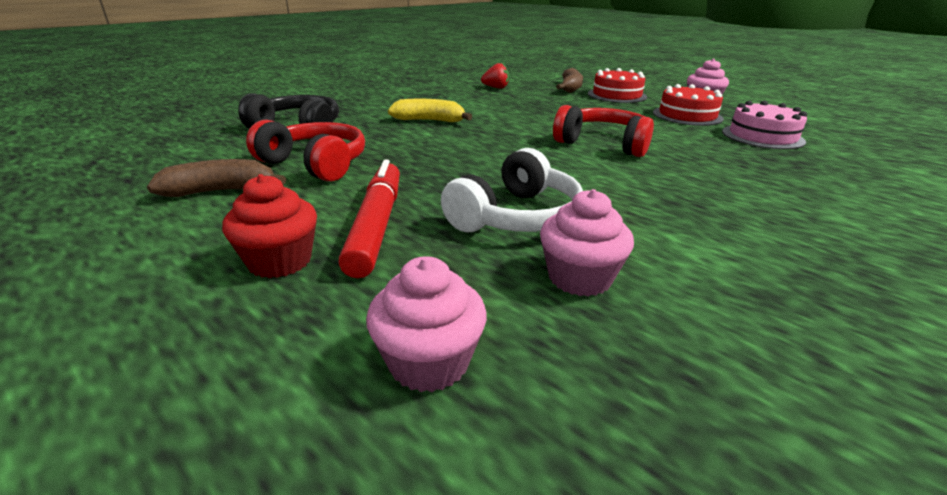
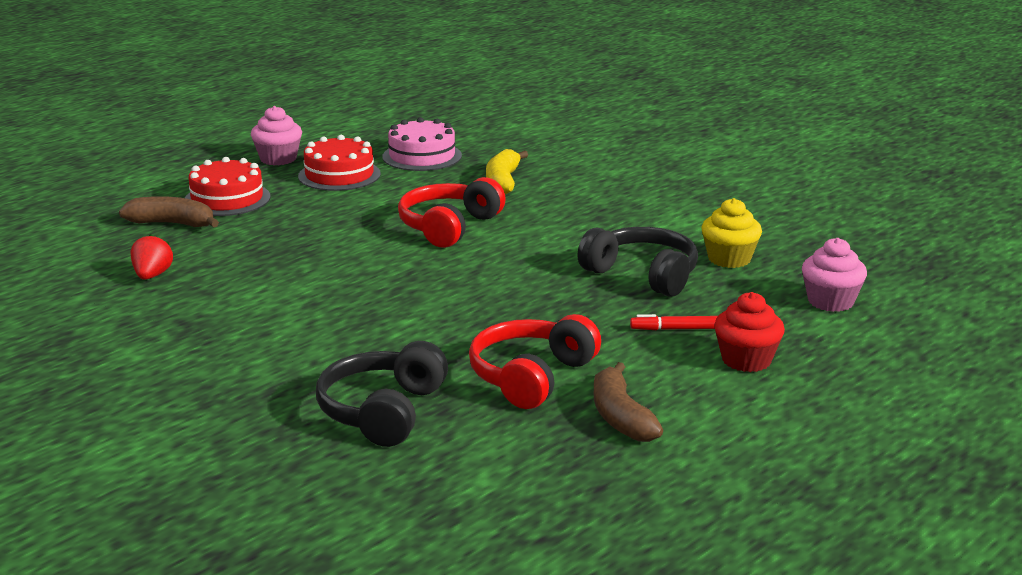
camera: 90 degrees left, 5 degrees down
(376, 225) = (675, 329): red marker -> red marker, size x0.50
(429, 121) = (349, 320): yellow banana -> yellow banana (503, 181)
(516, 217) = (643, 275): white headphones -> black headphones
(579, 278) = (729, 259): pink cupcake -> yellow cupcake

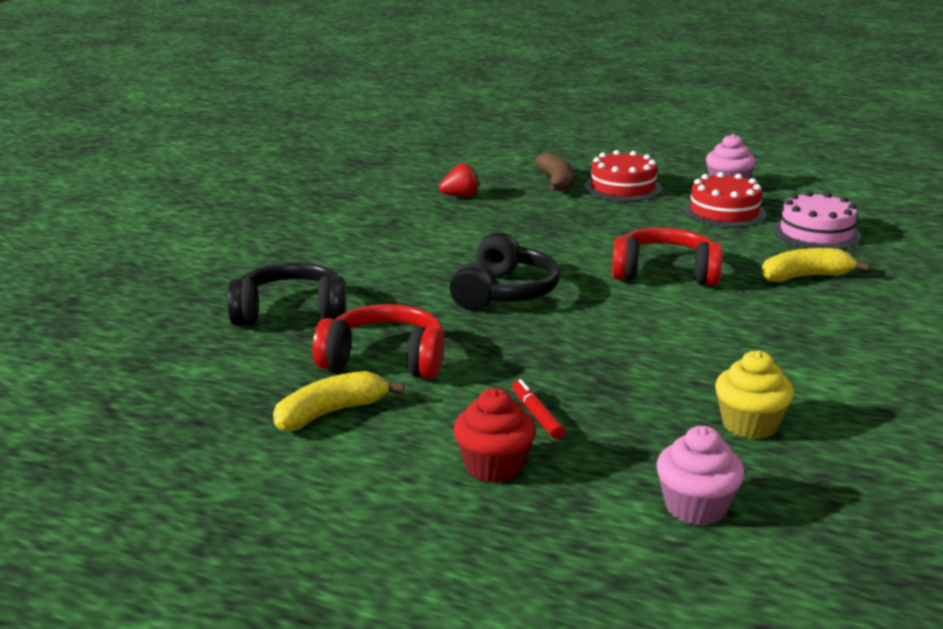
camera: 70 degrees right, 0 degrees up
(620, 417) = (331, 413): brown banana -> yellow banana
(643, 275) = (653, 380): black headphones -> black headphones (505, 292)

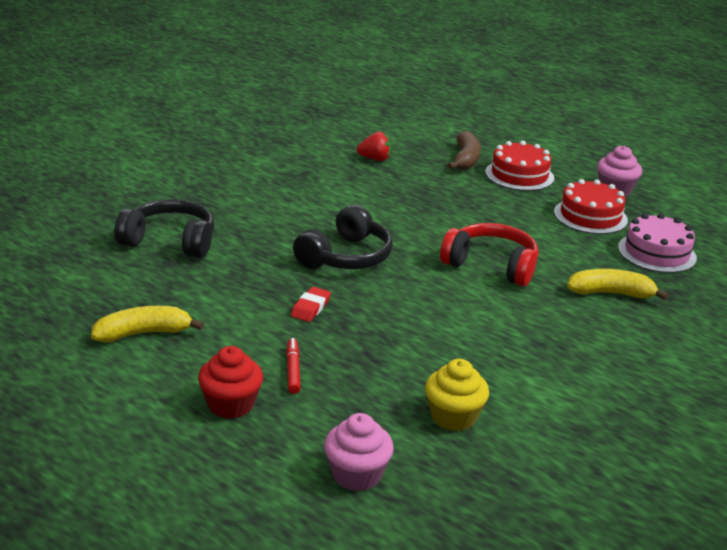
camera: 15 degrees right, 5 degrees up
(385, 360) = (212, 297): red headphones -> none
(506, 349) = (310, 308): none -> red eraser

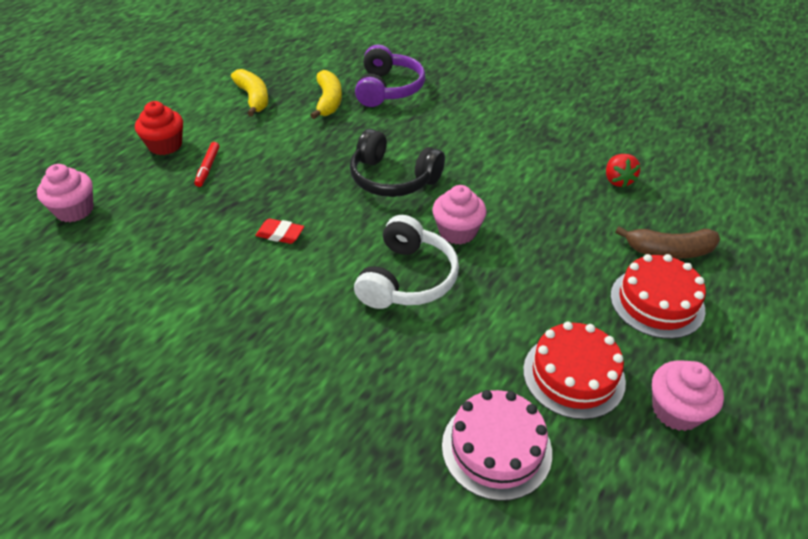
camera: 85 degrees right, 15 degrees up
(170, 241) = (388, 89): black headphones -> purple headphones
(293, 370) = (208, 168): red marker -> red marker turned 105 degrees clockwise
(310, 308) = (300, 167): red eraser -> red eraser (280, 234)
(432, 235) = (457, 232): none -> pink cupcake
(453, 417) = (139, 258): yellow cupcake -> none
(491, 265) = (407, 278): red headphones -> white headphones
(611, 293) = (372, 386): yellow banana -> yellow banana (328, 101)

